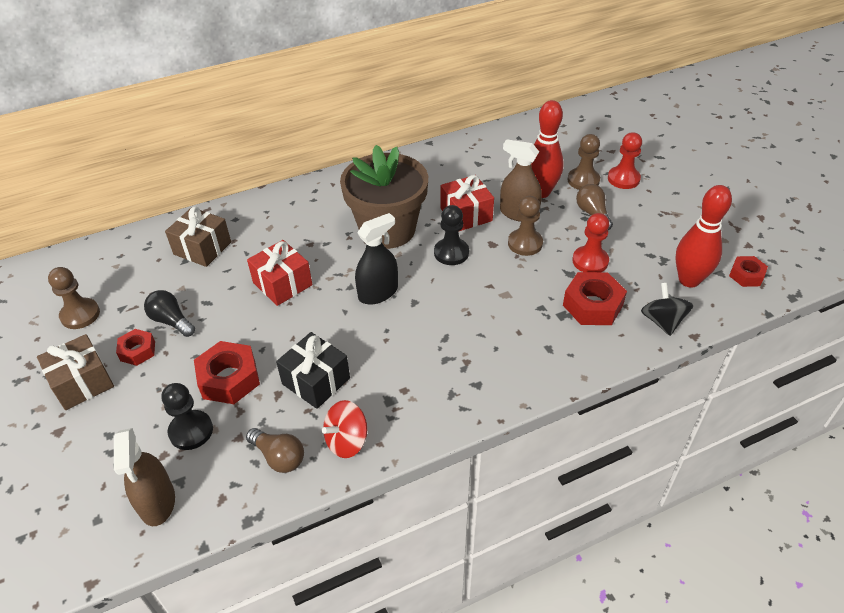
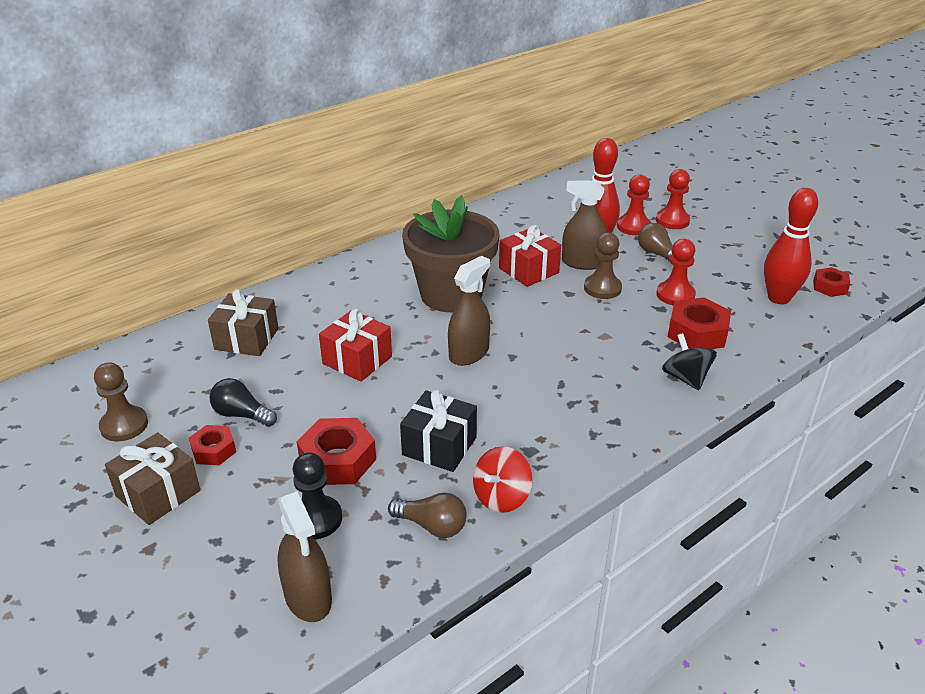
camera: 15 degrees left, 10 degrees down
(378, 293) = (469, 353): black spray bottle -> brown spray bottle
(451, 253) = (530, 306): black pawn -> none
(583, 180) = (633, 227): brown pawn -> red pawn
(662, 321) = (771, 337): black spinning top -> black spinning top (685, 378)

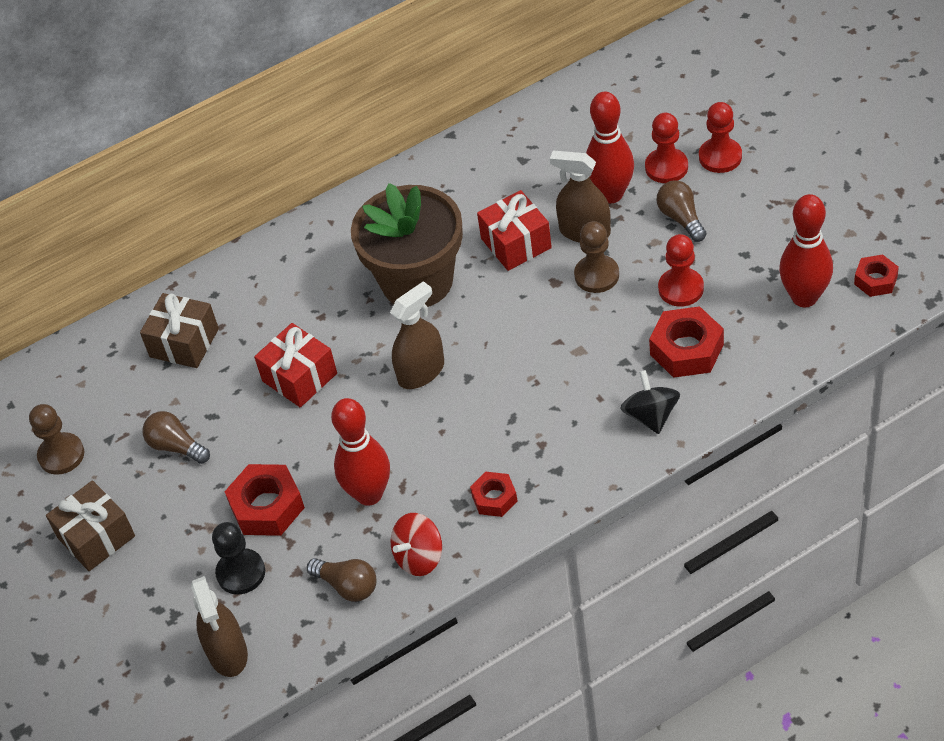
camera: 15 degrees right, 15 degrees up
(213, 450) = (148, 490): red nut -> red nut (494, 498)
(242, 415) = (176, 446): black light bulb -> brown light bulb
(439, 446) = (369, 494): black gift -> red bowling pin

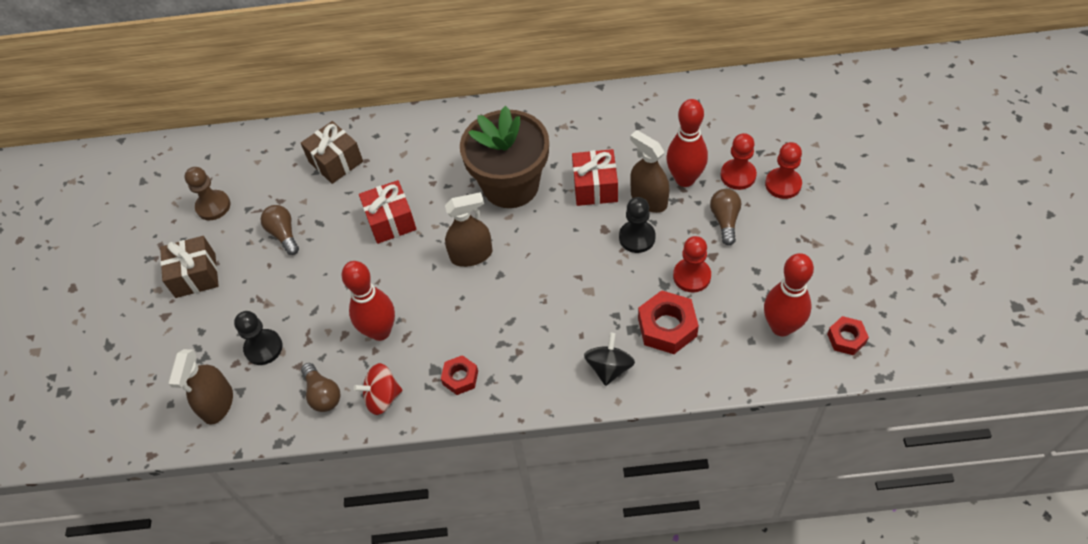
camera: 25 degrees right, 5 degrees up
(267, 507) = (310, 307): red nut -> none
(596, 275) = (637, 237): brown pawn -> black pawn

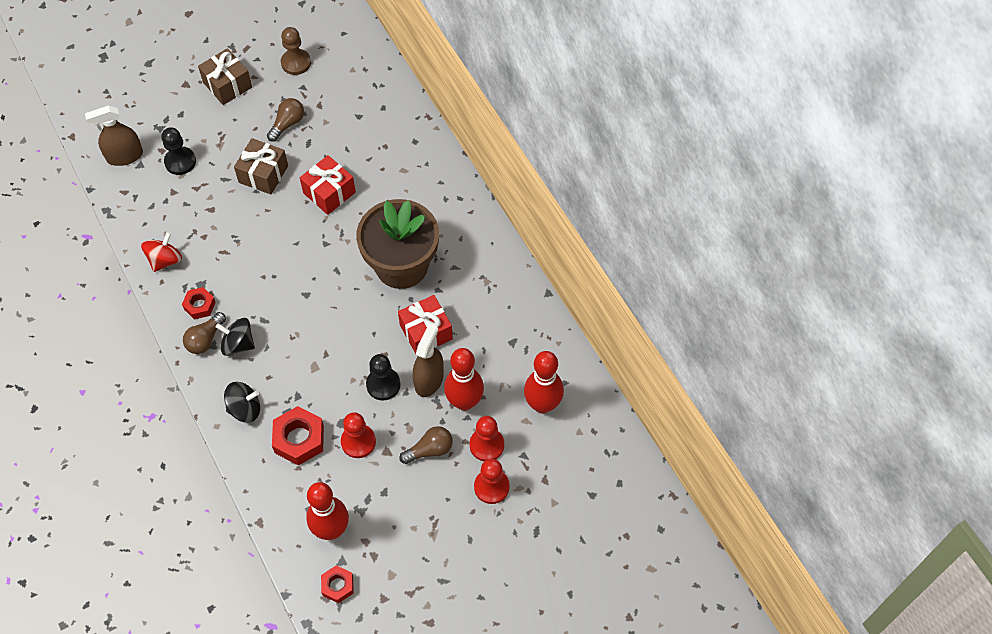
camera: 60 degrees right, 5 degrees up
(323, 394) = (154, 219): brown light bulb -> brown light bulb (205, 339)
(336, 162) = (374, 125): brown gift -> brown gift (263, 174)
(380, 331) = (222, 232): red bowling pin -> red bowling pin (542, 404)
(382, 397) = (165, 260): red spinning top -> red spinning top turned 75 degrees clockwise
(471, 255) = (317, 265): brown spray bottle -> none
(527, 353) = (238, 344): none -> black spinning top

